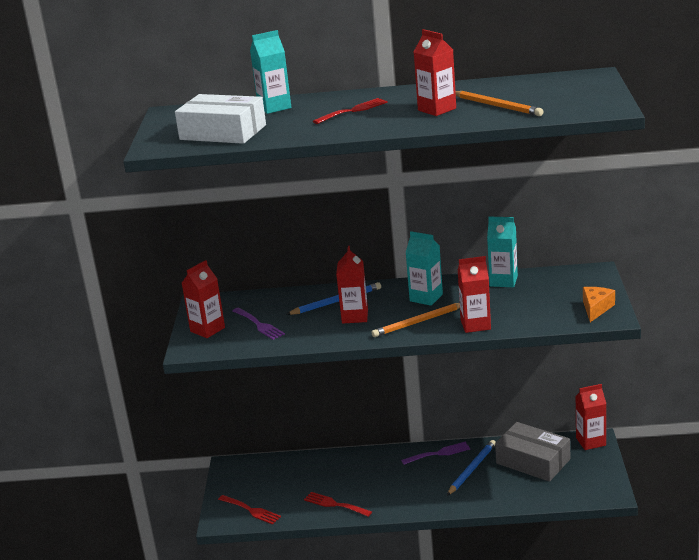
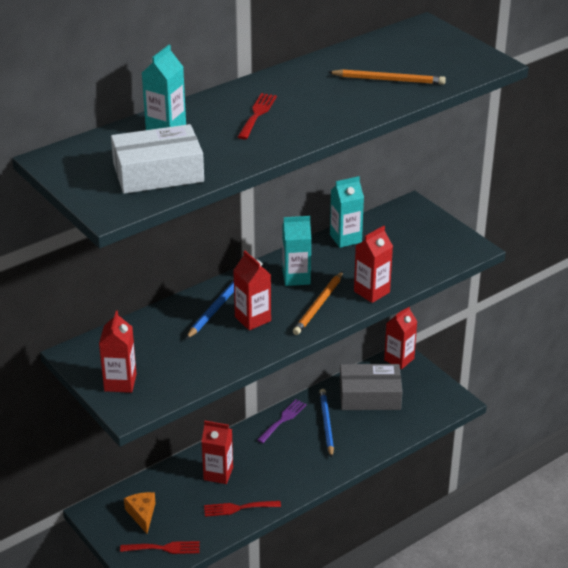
camera: 40 degrees left, 10 degrees up
(259, 325) = (168, 359): purple fork -> none
(437, 109) = (338, 95): red carton -> red carton (218, 474)
(596, 308) = (452, 243): orange cheese -> orange cheese (142, 514)

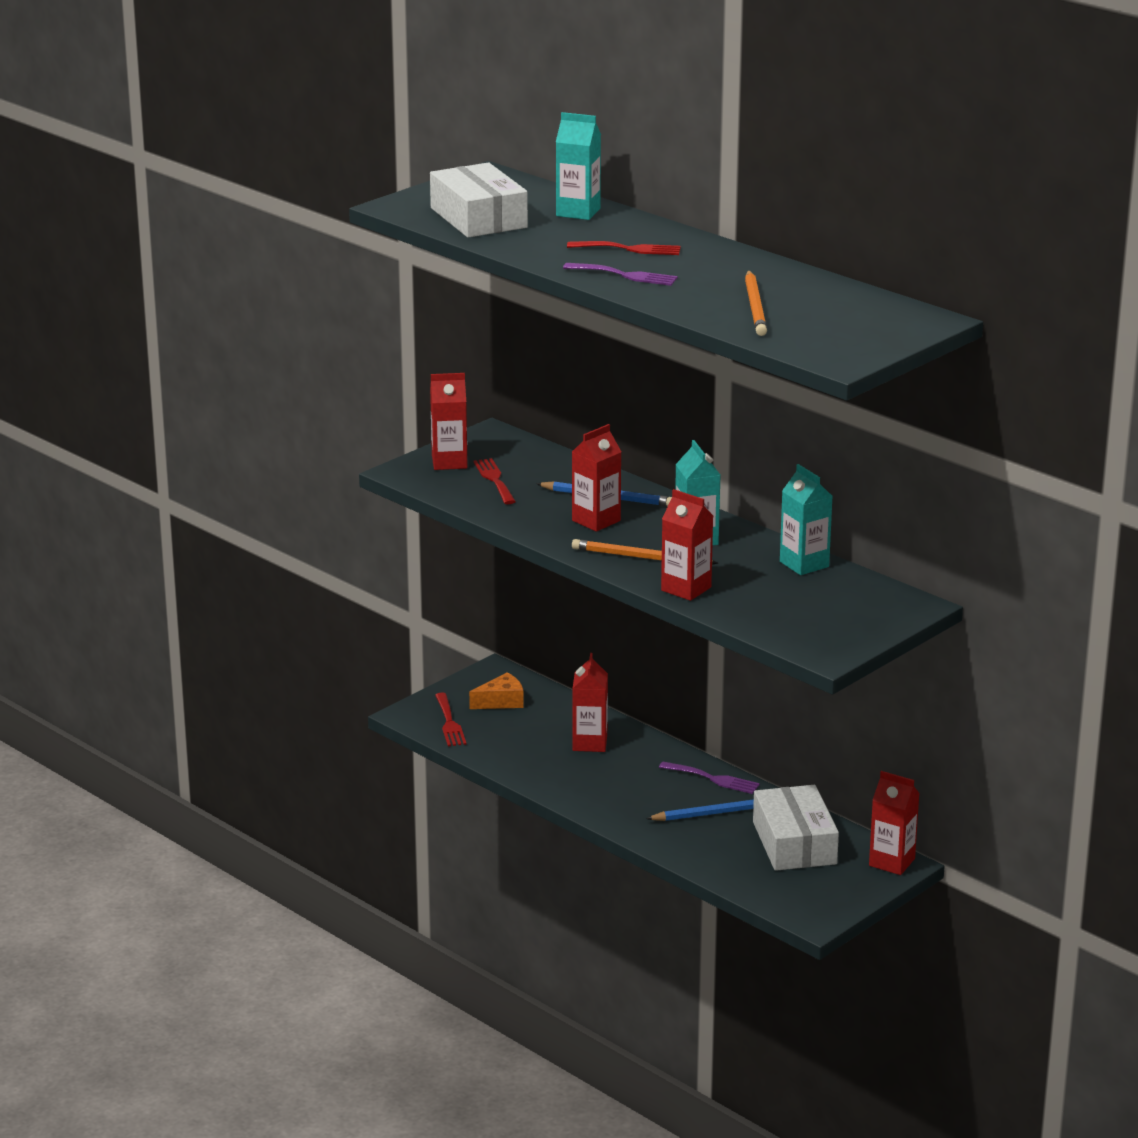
camera: 80 degrees right, 10 degrees down
(238, 508) = (532, 763): red fork -> red fork (494, 480)
(312, 121) = (625, 275): none -> purple fork
(370, 396) = (794, 843): grey box -> white box

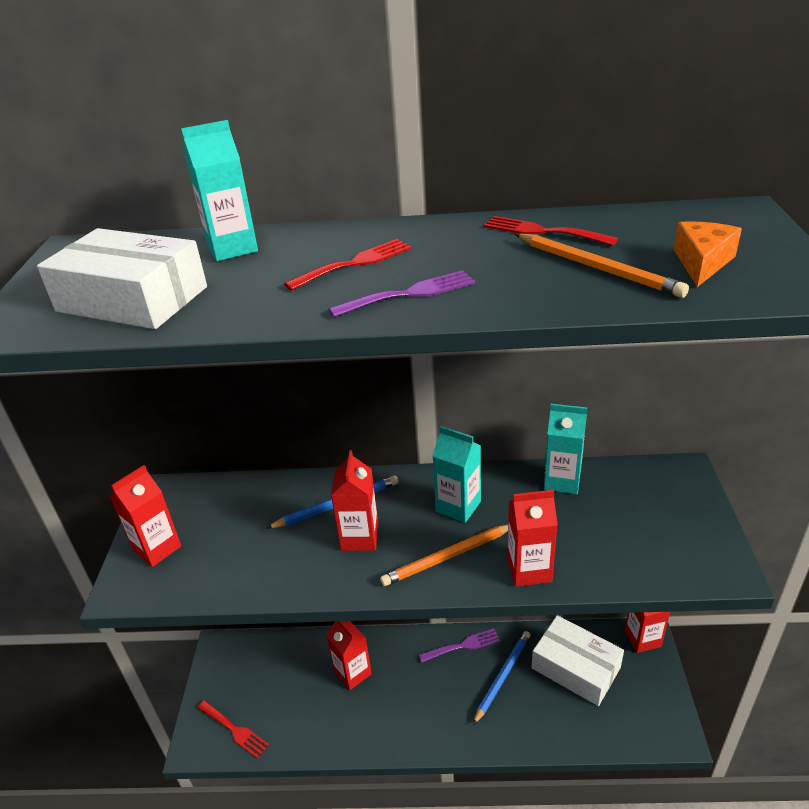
camera: 40 degrees left, 10 degrees up
(494, 480) = (220, 544): red fork -> red fork (542, 231)
(501, 701) = (252, 677): orange cheese -> orange cheese (702, 262)

